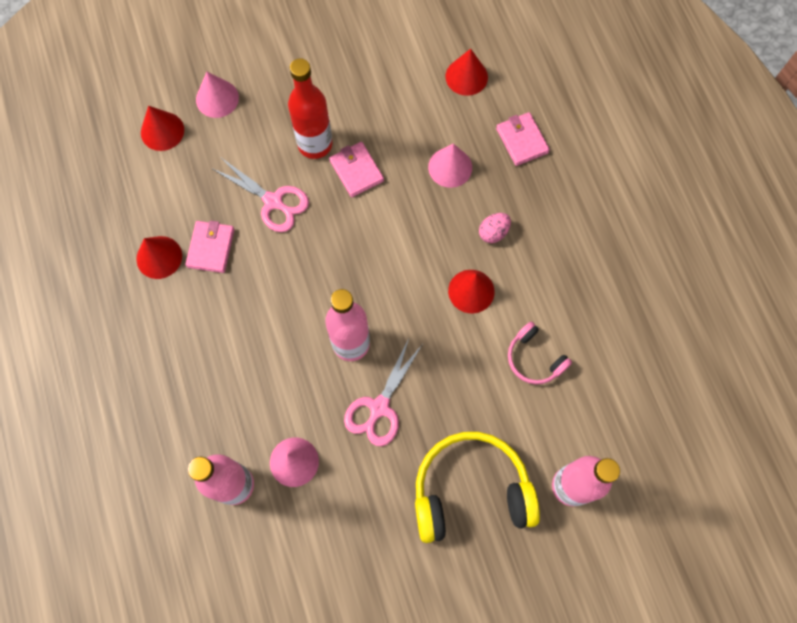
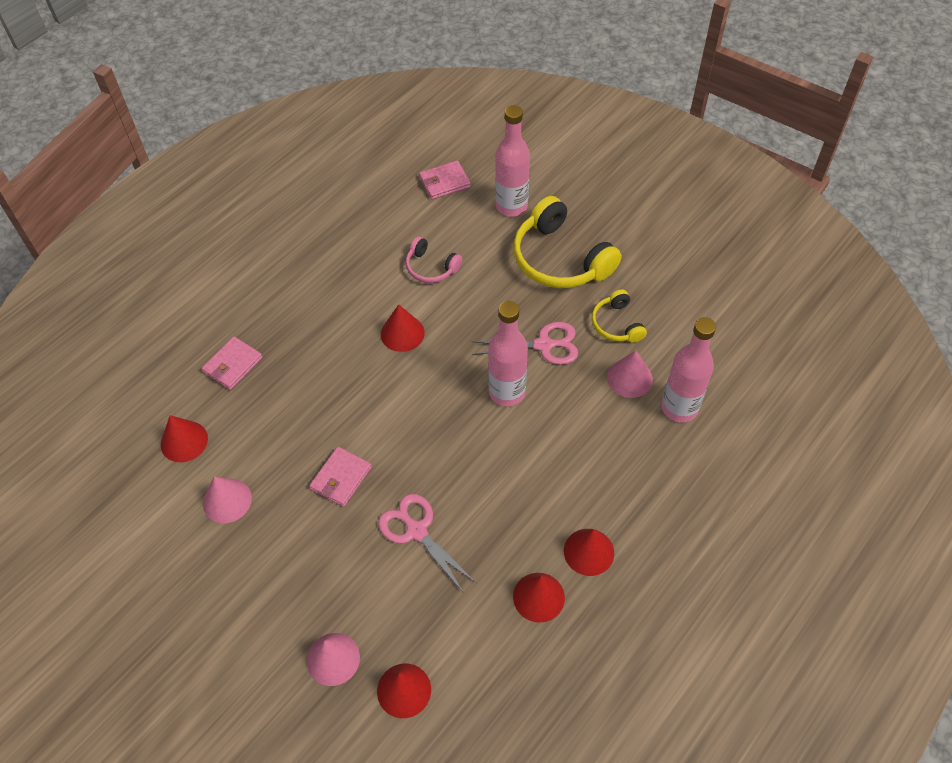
camera: 120 degrees left, 15 degrees down
(165, 316) = (589, 552): none -> red cone
(211, 248) = (498, 556): pink wallet -> pink wallet (444, 182)
(273, 201) = (417, 531): pink scissors -> pink scissors turned 45 degrees counterclockwise
(315, 144) = (333, 530): red bottle -> none
(359, 492) = (616, 324): none -> yellow headphones
(450, 167) = (292, 405): pink cone -> pink cone (227, 500)
(493, 232) = (338, 343): pink egg -> none
(534, 358) = (431, 267): pink headphones -> pink headphones turned 105 degrees clockwise

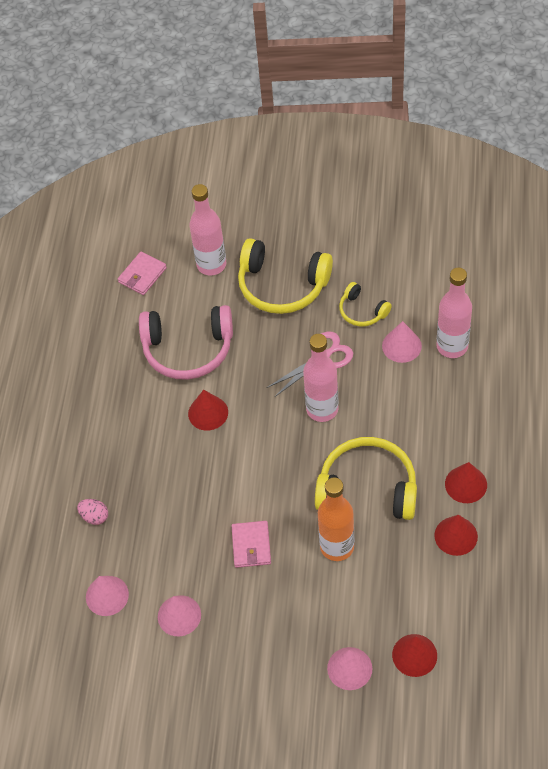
camera: 30 degrees left, 0 degrees up
(184, 441) = (107, 595): red cone -> pink cone
(233, 365) = (95, 516): pink wallet -> pink egg
(417, 531) = (337, 546): pink scissors -> orange bottle
(431, 267) = (188, 349): pink headphones -> pink headphones, size x1.90
(490, 494) = (367, 488): none -> yellow headphones

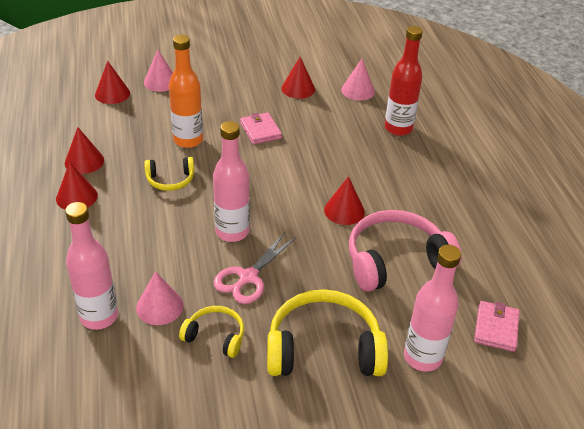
camera: 155 degrees right, 15 degrees down
(95, 516) = (398, 128): pink egg -> red bottle
(179, 615) = (298, 88): pink cone -> red cone
(367, 488) = (170, 180): yellow headphones -> yellow headphones, size x0.53

